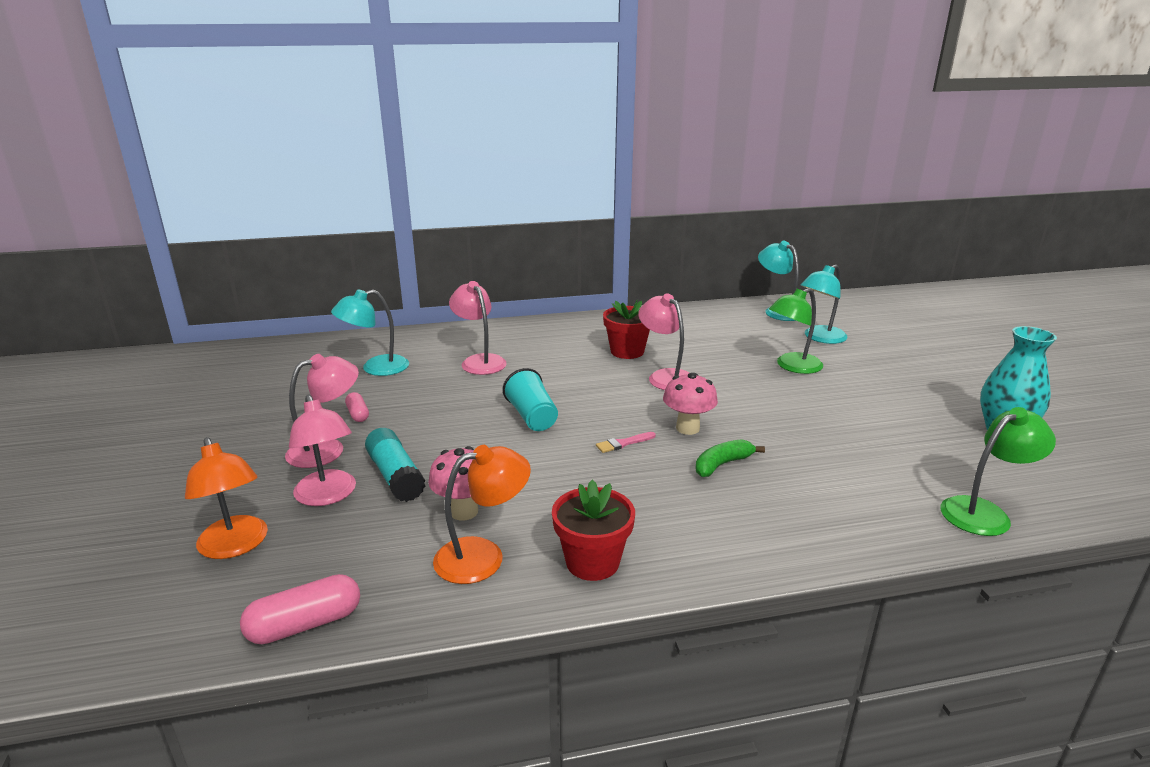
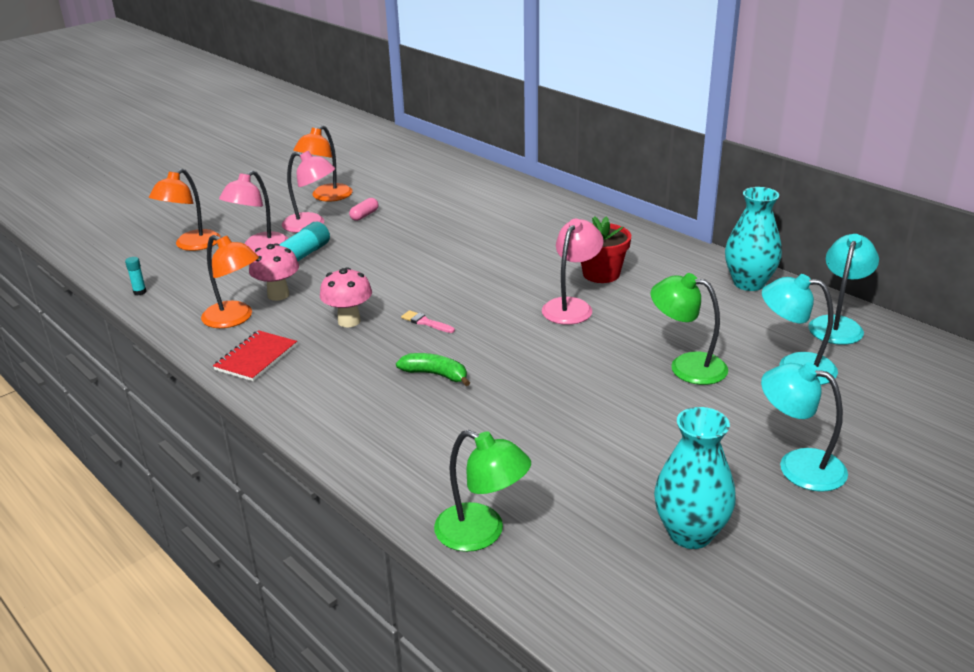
camera: 60 degrees right, 5 degrees up
(274, 423) = (327, 197): none -> orange lamp
(305, 624) = (140, 292): pink capsule -> turquoise glue stick
(376, 368) = (437, 193): turquoise lamp -> turquoise lamp (798, 465)
(479, 361) = (497, 222): pink lamp -> none
(532, 417) = (428, 274): turquoise cup -> none
(592, 562) = (256, 358): red flower pot -> red notebook
(687, 428) = (482, 343): pink mushroom -> pink mushroom (349, 321)
(699, 315) = (749, 283): none -> turquoise vase

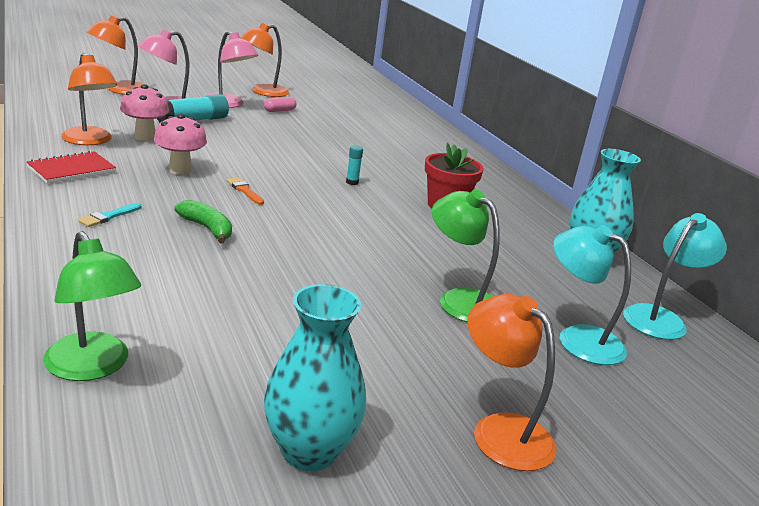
camera: 15 degrees right, 5 degrees down
(140, 292) = (42, 104): turquoise glue stick -> turquoise glue stick (352, 182)
(343, 395) = (108, 216): none -> turquoise brush
(425, 322) = (244, 190): pink brush -> orange brush
(571, 306) = (392, 220): pink lamp -> none
(798, 465) = (500, 431): turquoise lamp -> orange lamp

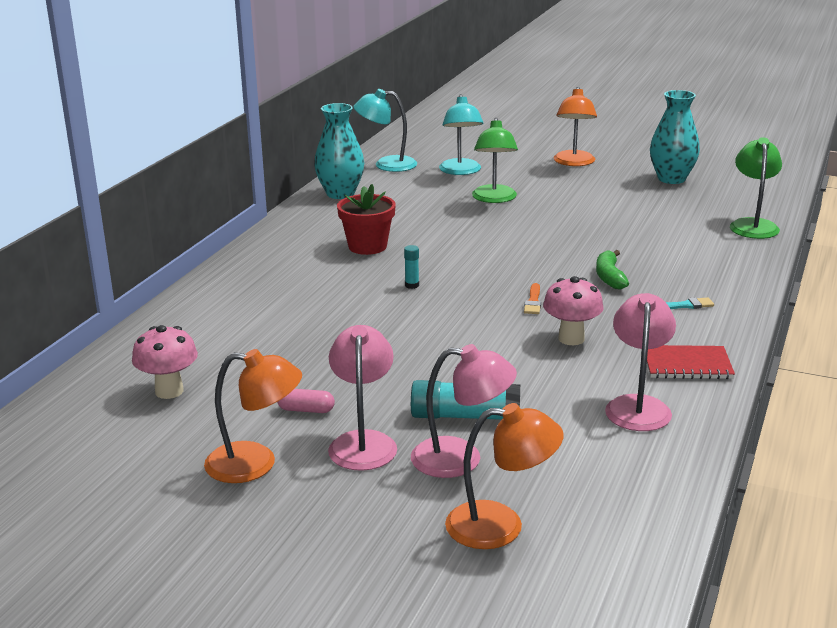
camera: 130 degrees left, 0 degrees up
(90, 141) = (638, 406): orange lamp -> pink lamp
(145, 137) = (563, 398): pink mushroom -> pink mushroom (169, 391)

